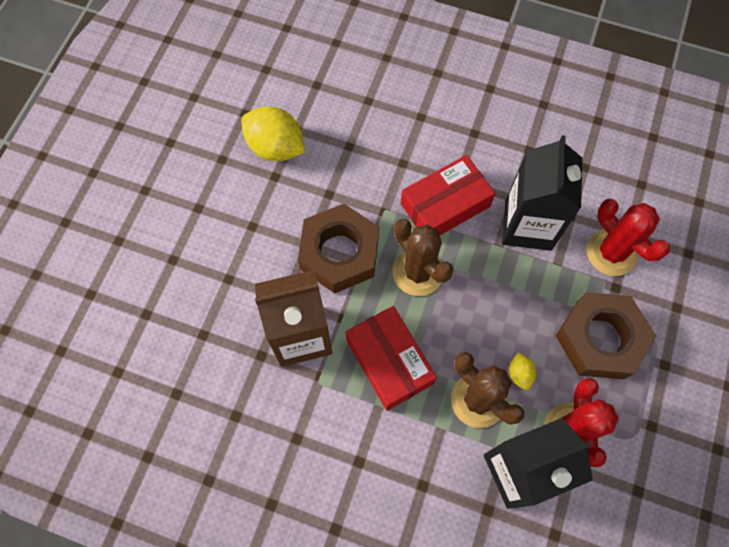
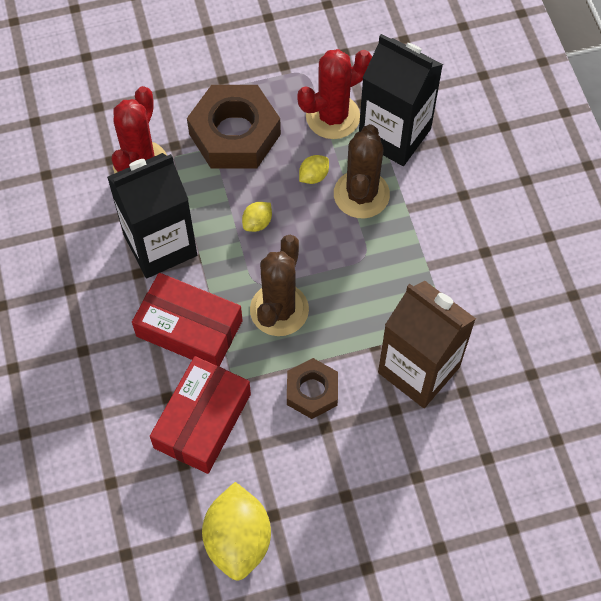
camera: 125 degrees left, 5 degrees down
(339, 253) = (312, 391): brown nut -> brown nut, size x0.57
(389, 361) = (383, 281): red box -> red box (202, 421)
(503, 303) = (257, 223): none -> yellow lemon

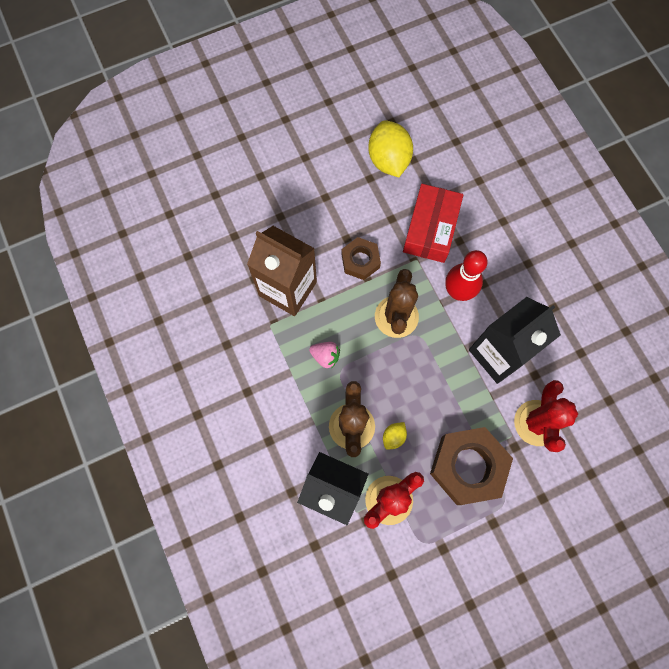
camera: 170 degrees right, 10 degrees up
(189, 328) = (458, 292): red box -> red bowling pin
(257, 223) = (429, 386): yellow lemon -> none
(380, 276) = (325, 356): none -> pink strawberry

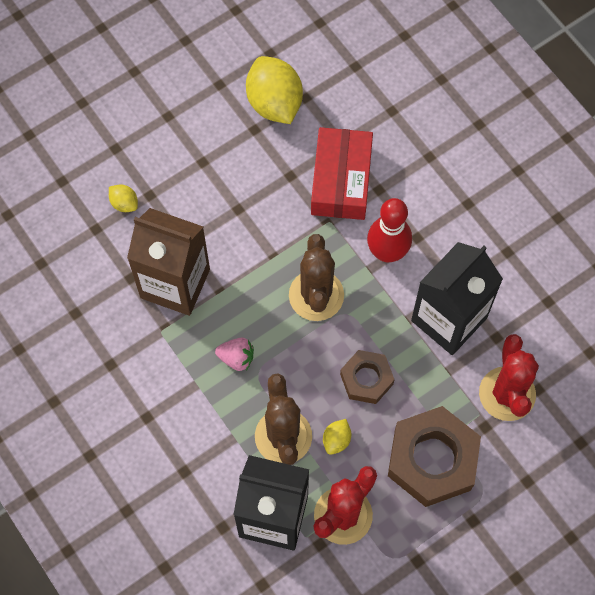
camera: 10 degrees left, 5 degrees down
(259, 219) = (124, 203): none -> yellow lemon
(360, 261) = (260, 234): brown nut -> brown nut (366, 379)

